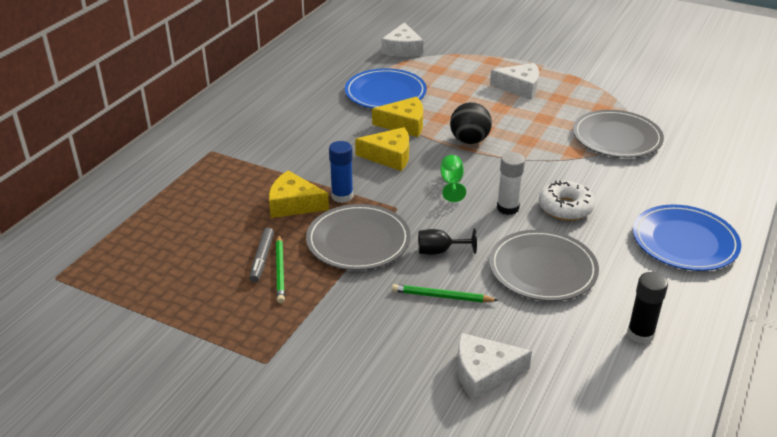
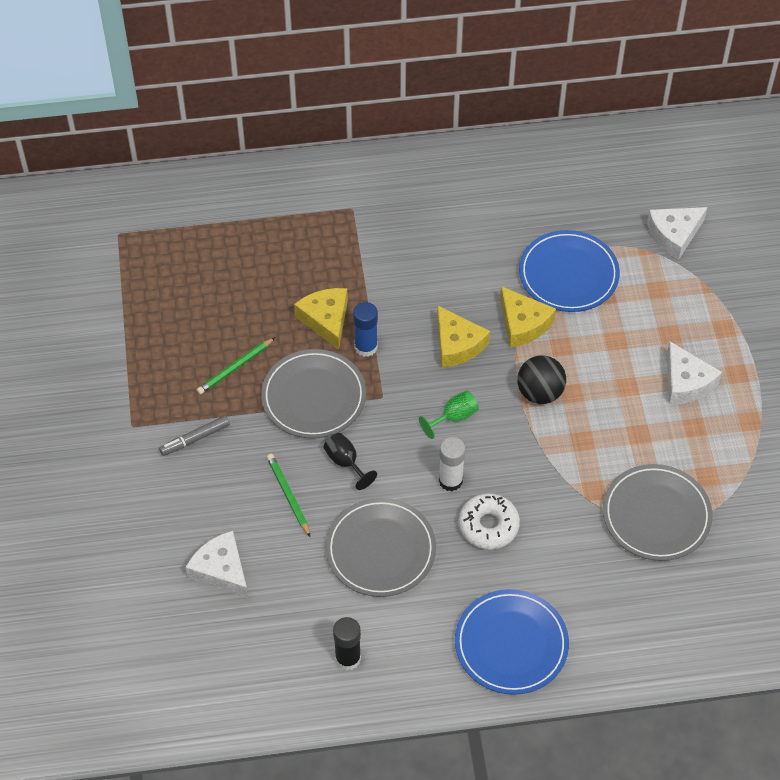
camera: 55 degrees right, 20 degrees up
(262, 259) = (239, 346): grey marker -> grey marker (195, 439)

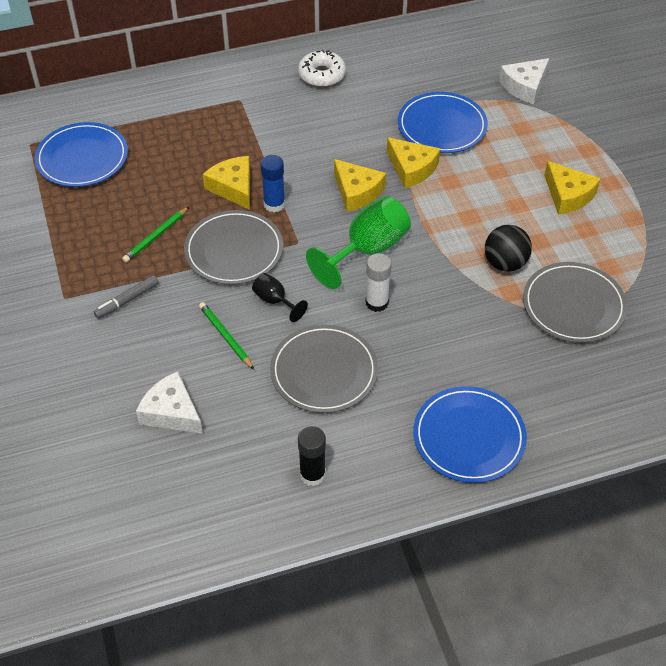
camera: 10 degrees left, 5 degrees down
(171, 260) = (82, 158): none -> blue plate
(454, 417) = (367, 250): green goblet -> green goblet, size x1.95
(488, 526) = (421, 336): white donut -> white donut (322, 75)
(540, 392) = (440, 220): black ball -> black ball (505, 263)
(686, 382) = (568, 195): white cheese -> yellow cheese

